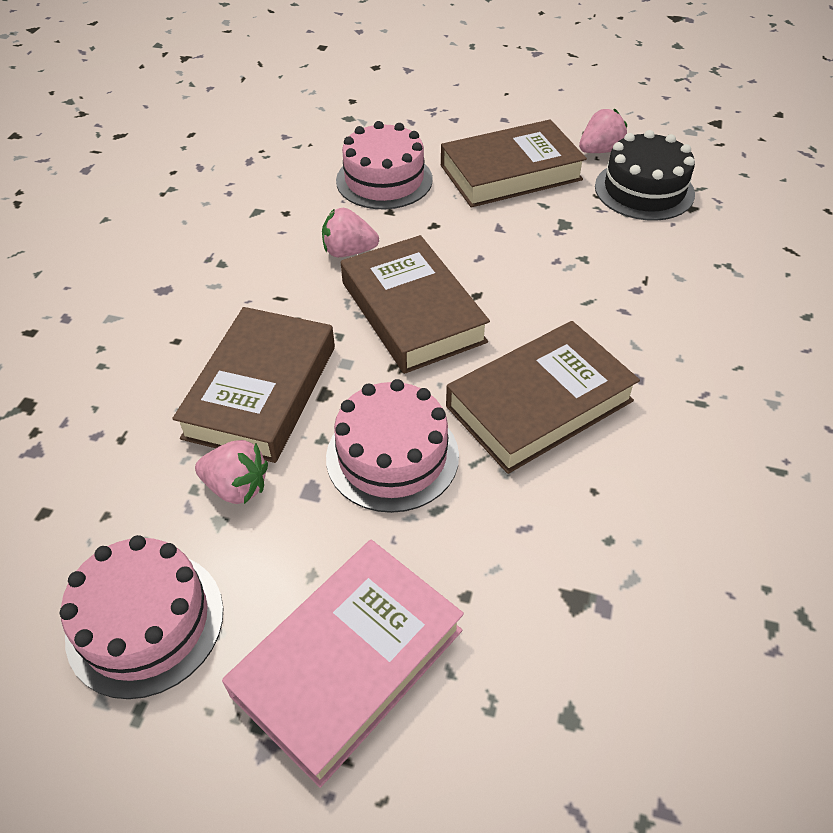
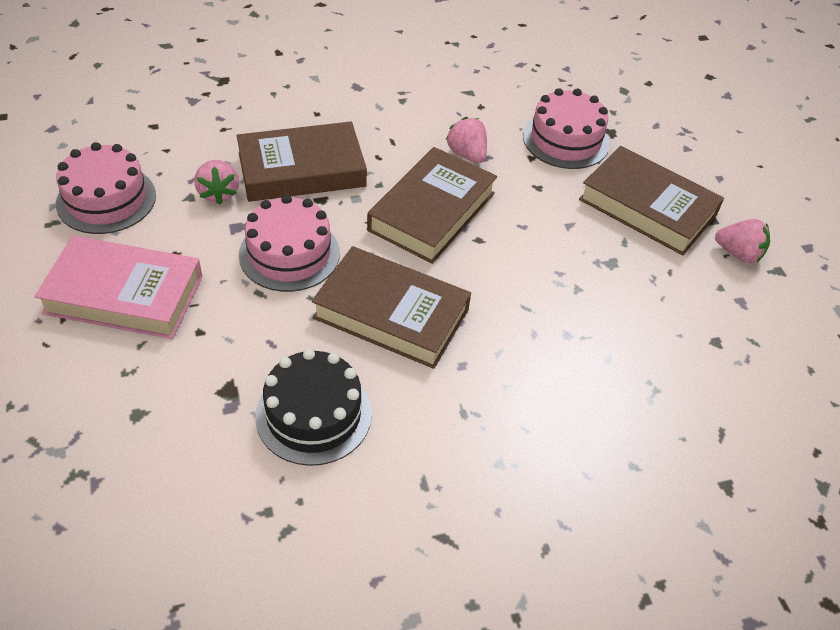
camera: 55 degrees right, 0 degrees up
(644, 190) = (709, 301): black cake -> black cake (313, 414)

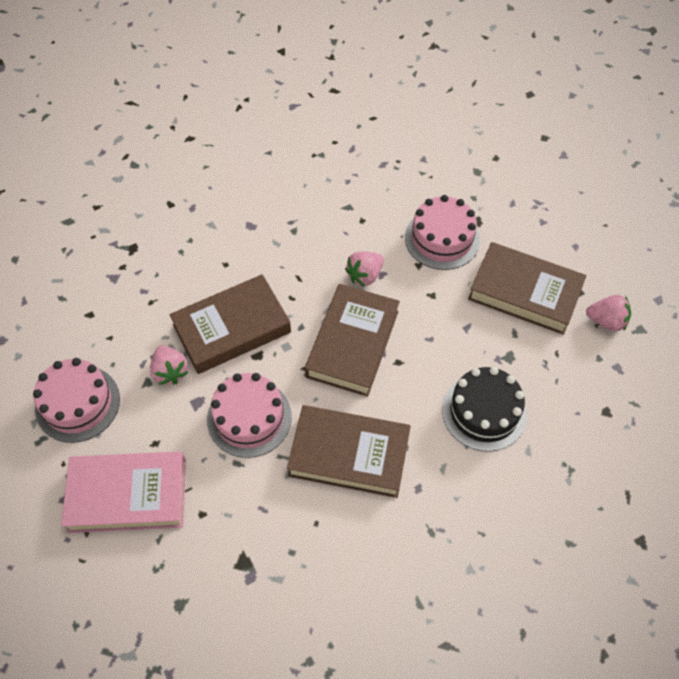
camera: 10 degrees left, 10 degrees up
(313, 414) = (317, 566): black cake -> black cake (484, 412)
(467, 154) = (364, 276): pink strawberry -> pink strawberry turned 90 degrees counterclockwise

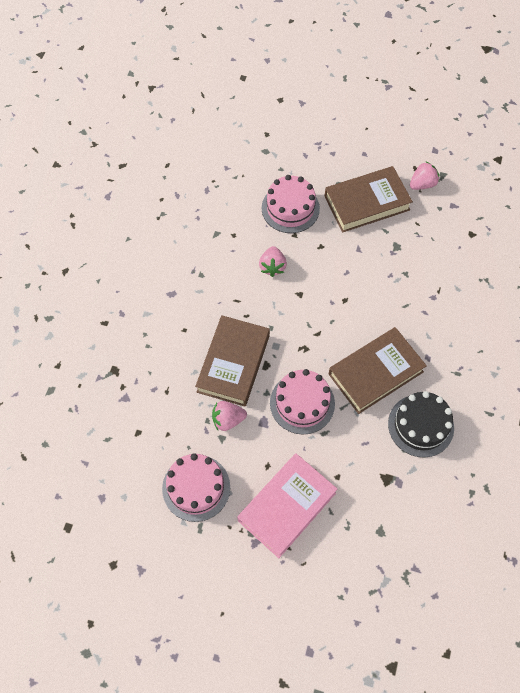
camera: 45 degrees left, 5 degrees up
(170, 372) = (228, 420): pink strawberry -> pink strawberry turned 150 degrees clockwise
(352, 343) = (309, 311): brown book -> none
(484, 412) = (416, 287): black cake -> black cake (420, 425)

